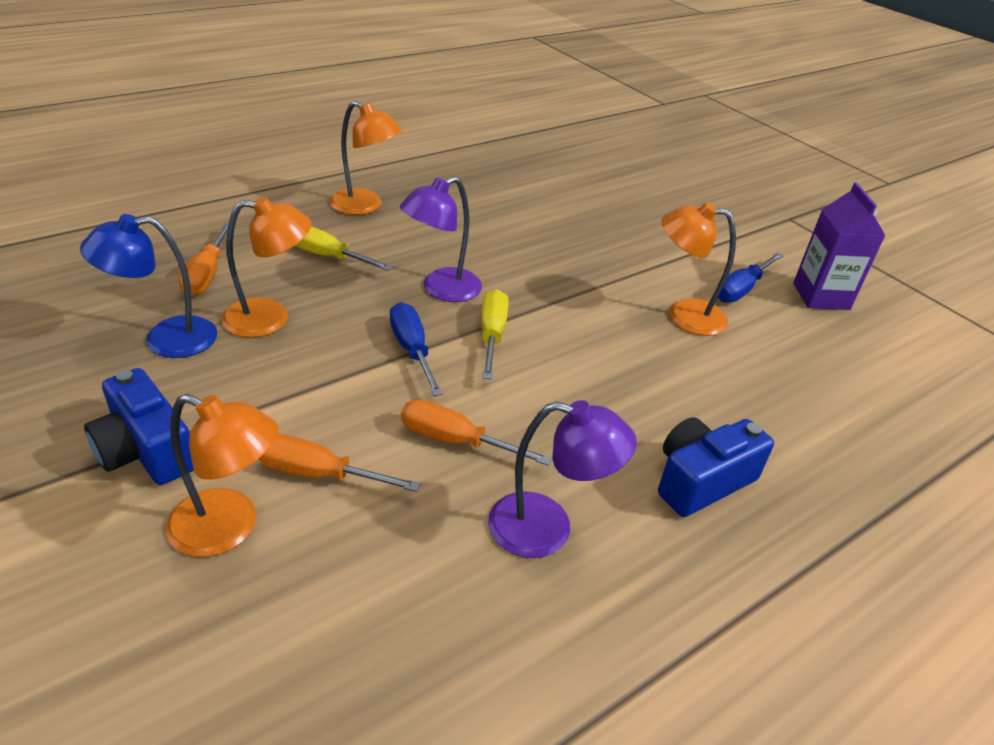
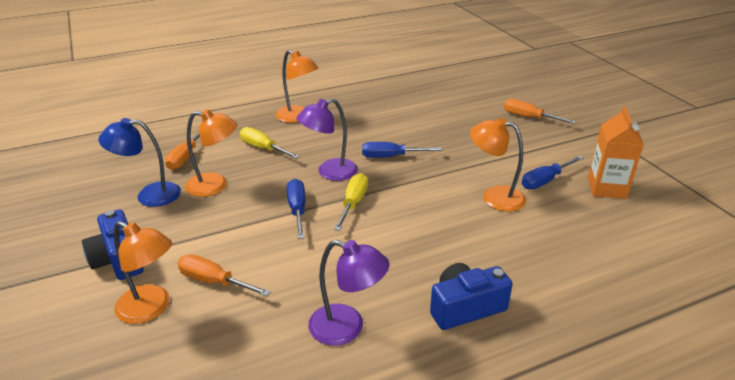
camera: 15 degrees right, 5 degrees down
(454, 440) = (305, 268): orange screwdriver -> orange screwdriver (528, 117)
(521, 263) = (390, 157): none -> blue screwdriver
(821, 296) = (606, 188): purple carton -> orange carton

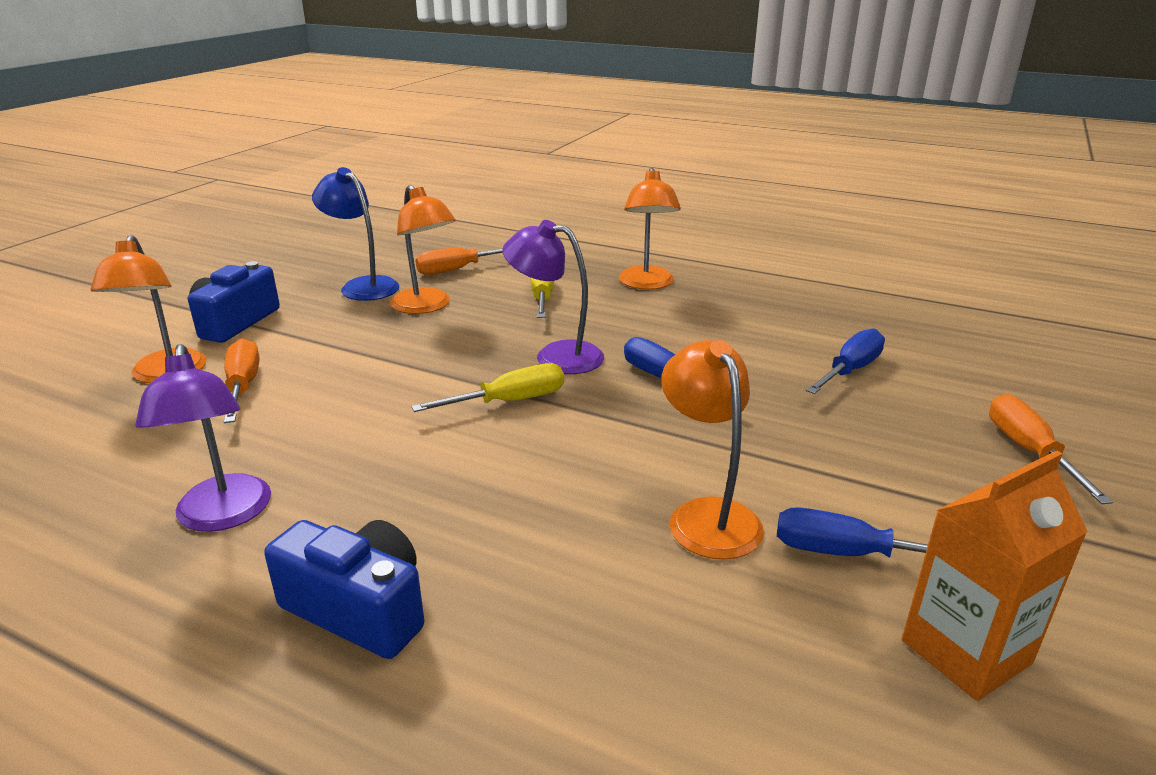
camera: 50 degrees right, 5 degrees down
(297, 209) = (443, 371): blue screwdriver -> blue screwdriver (850, 370)

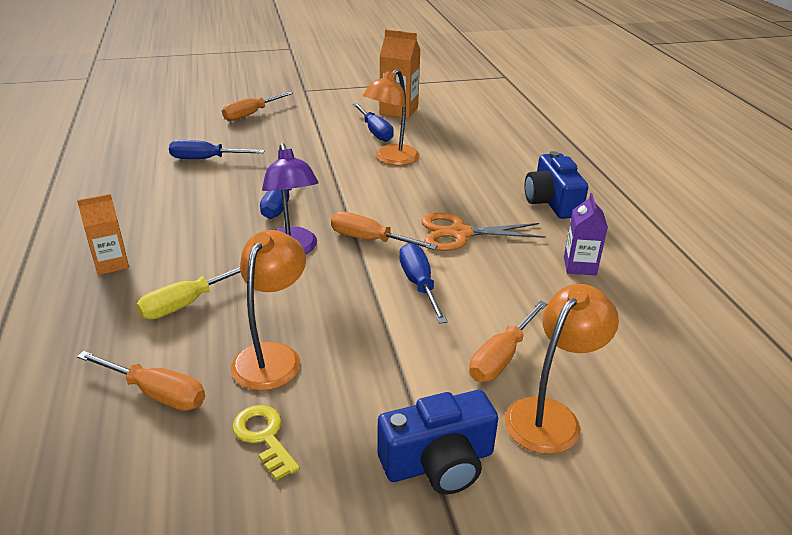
camera: 130 degrees left, 5 degrees up
(223, 516) = (579, 266): purple lamp -> purple carton
(363, 286) = (264, 437): blue lamp -> yellow key
(393, 394) = (419, 284): none -> blue screwdriver
(428, 465) = (460, 233): none -> orange scissors
(510, 401) = (369, 240): yellow screwdriver -> orange screwdriver
(647, 284) = (111, 264): orange lamp -> orange carton

